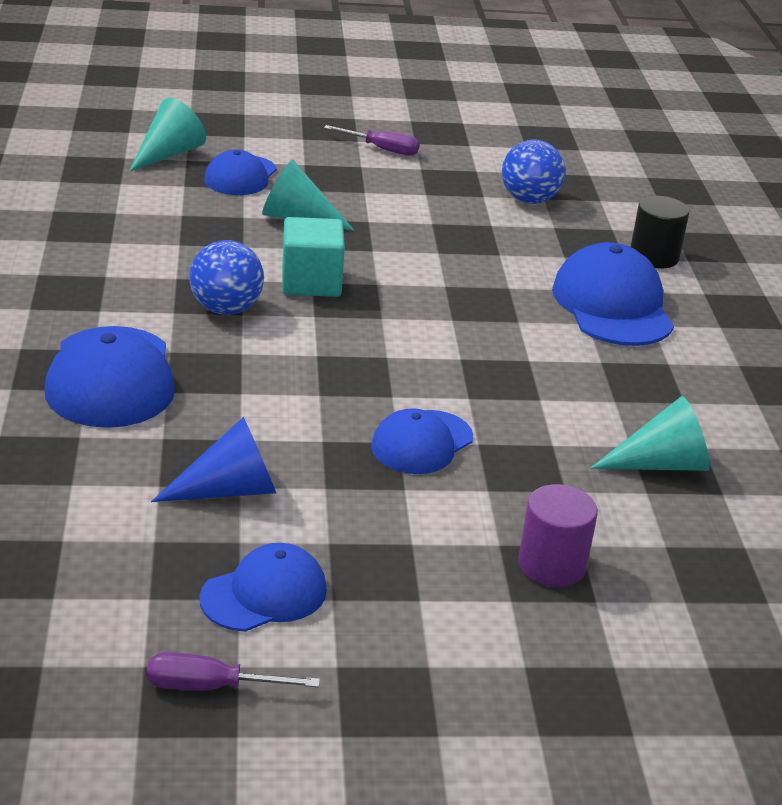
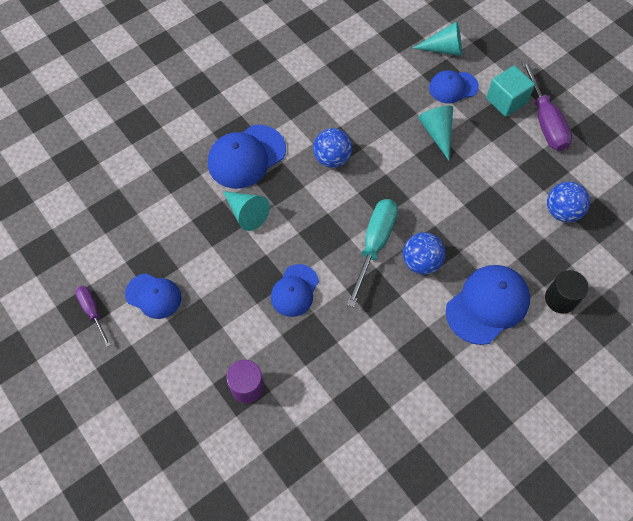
camera: 60 degrees right, 30 degrees up
(229, 490) = (206, 244): blue cone -> none
(311, 282) = (385, 174): turquoise cube -> turquoise cube (506, 101)
(382, 149) = (545, 121): purple screwdriver -> purple screwdriver, size x1.77
(421, 342) = (374, 245): none -> turquoise screwdriver
(421, 443) = (294, 290): blue cap -> blue cap turned 75 degrees counterclockwise
(493, 321) = (421, 262): none -> blue ball
(660, 464) = (359, 394): turquoise cone -> turquoise cone (246, 213)

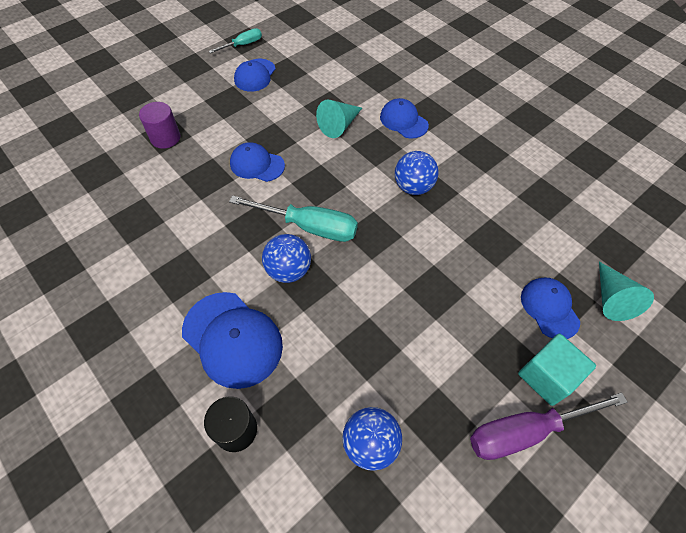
camera: 85 degrees right, 5 degrees down
(92, 311) = (243, 45): purple screwdriver -> turquoise screwdriver
(246, 157) = (403, 121): blue cap -> blue cap, size x0.63
(437, 133) = (471, 288): turquoise cone -> none

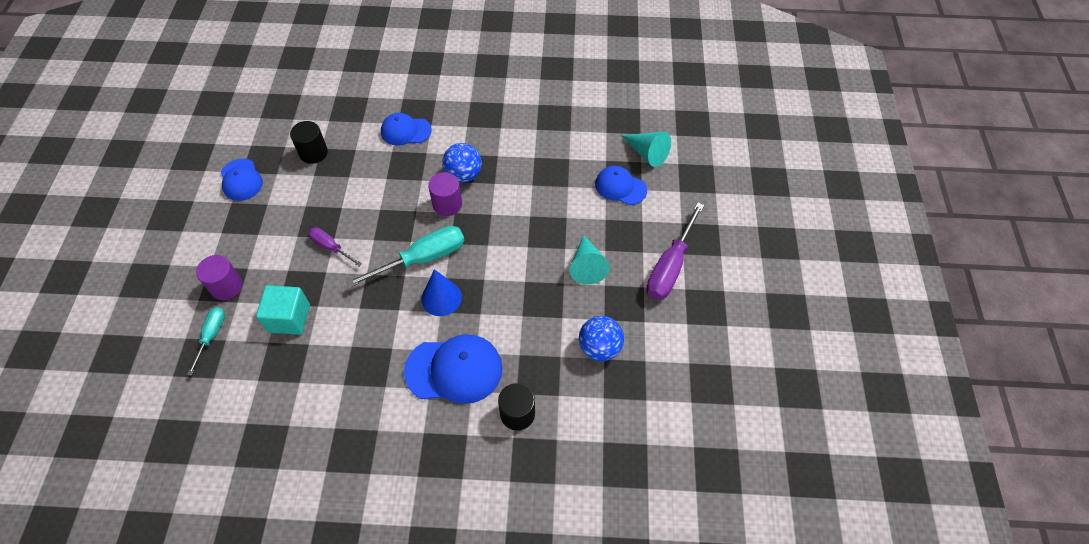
camera: 45 degrees left, 0 degrees up
(243, 45) = (196, 162): turquoise screwdriver -> turquoise screwdriver (211, 335)
(257, 164) = (331, 247): blue cap -> purple screwdriver
(288, 270) = (441, 298): blue ball -> blue cone
(320, 90) = (313, 153): none -> black cylinder
(339, 125) = (361, 169): turquoise cone -> turquoise cone (587, 266)
(375, 200) = (447, 204): none -> purple cylinder
(547, 376) = (654, 227): turquoise cube -> turquoise cube (289, 318)

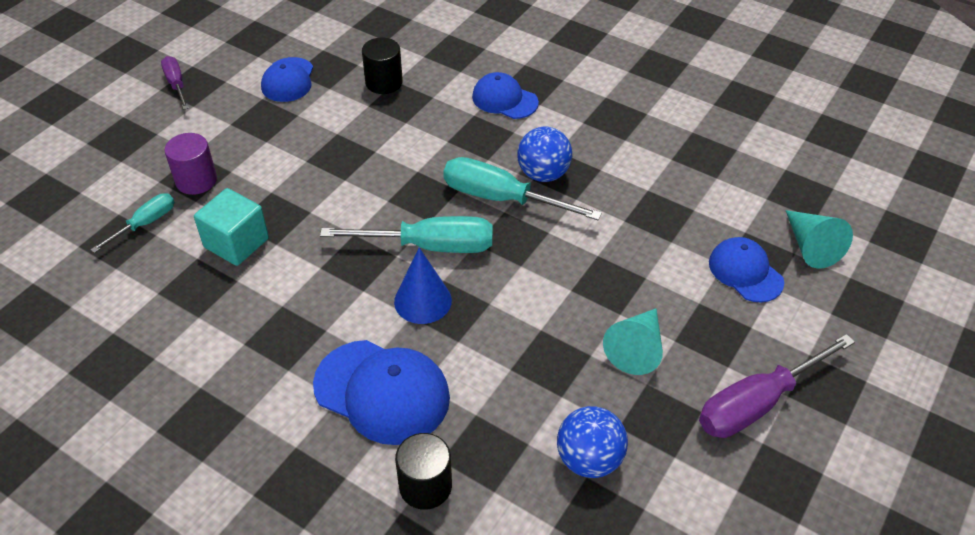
camera: 30 degrees right, 10 degrees down
(331, 247) = (334, 188): purple screwdriver -> purple screwdriver (176, 84)
(447, 204) = (501, 198): purple cylinder -> turquoise screwdriver

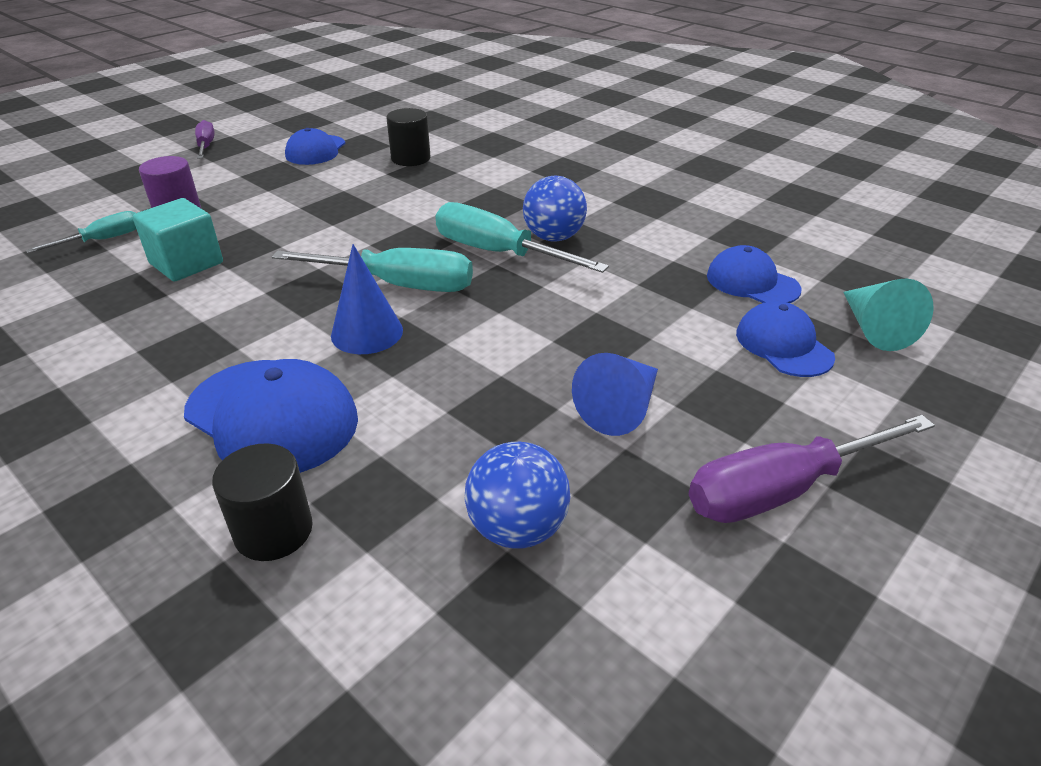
camera: 10 degrees right, 10 degrees down
(504, 99) = (532, 179): blue cap -> blue cap (752, 282)
(636, 348) = (621, 408): turquoise cone -> blue cone

